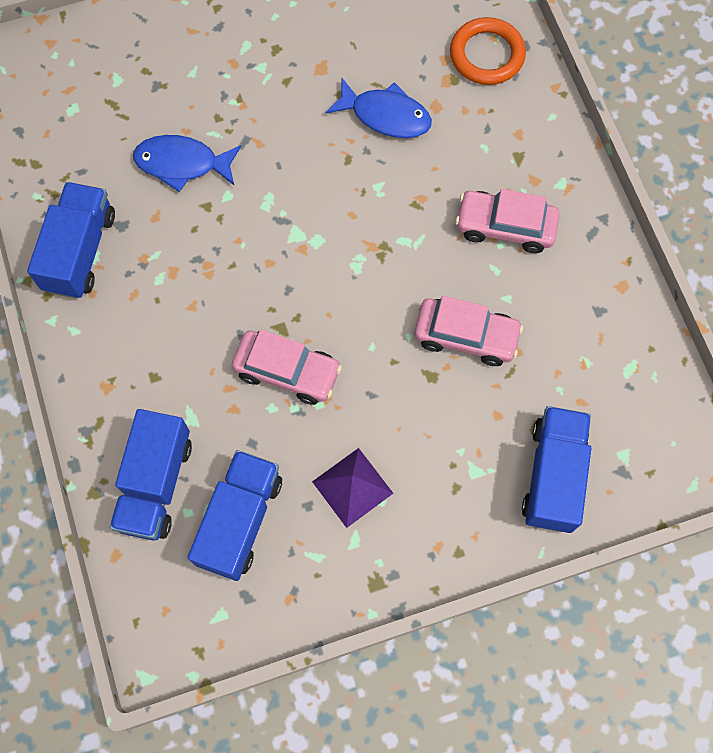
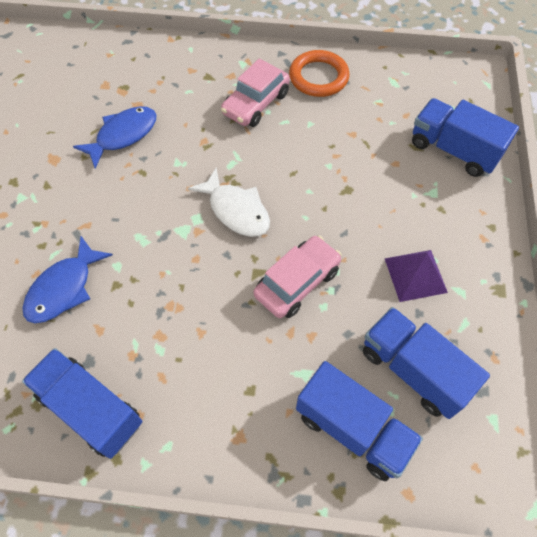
camera: 65 degrees left, 10 degrees down
(345, 274) = (236, 210): none -> white fish
(466, 336) = (327, 157): pink car -> none
(486, 55) = (119, 62): orange ring -> orange ring (318, 77)

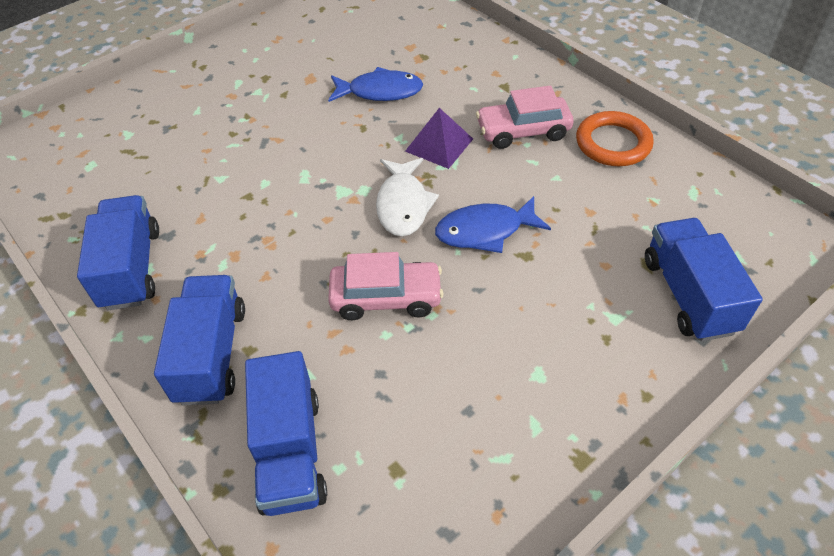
camera: 45 degrees right, 10 degrees down
(64, 288) = (212, 173): blue fish -> blue fish (485, 231)
(413, 370) = (402, 453): blue truck -> blue truck (211, 354)
(415, 275) = (505, 375): purple pyramid -> purple pyramid (439, 145)

